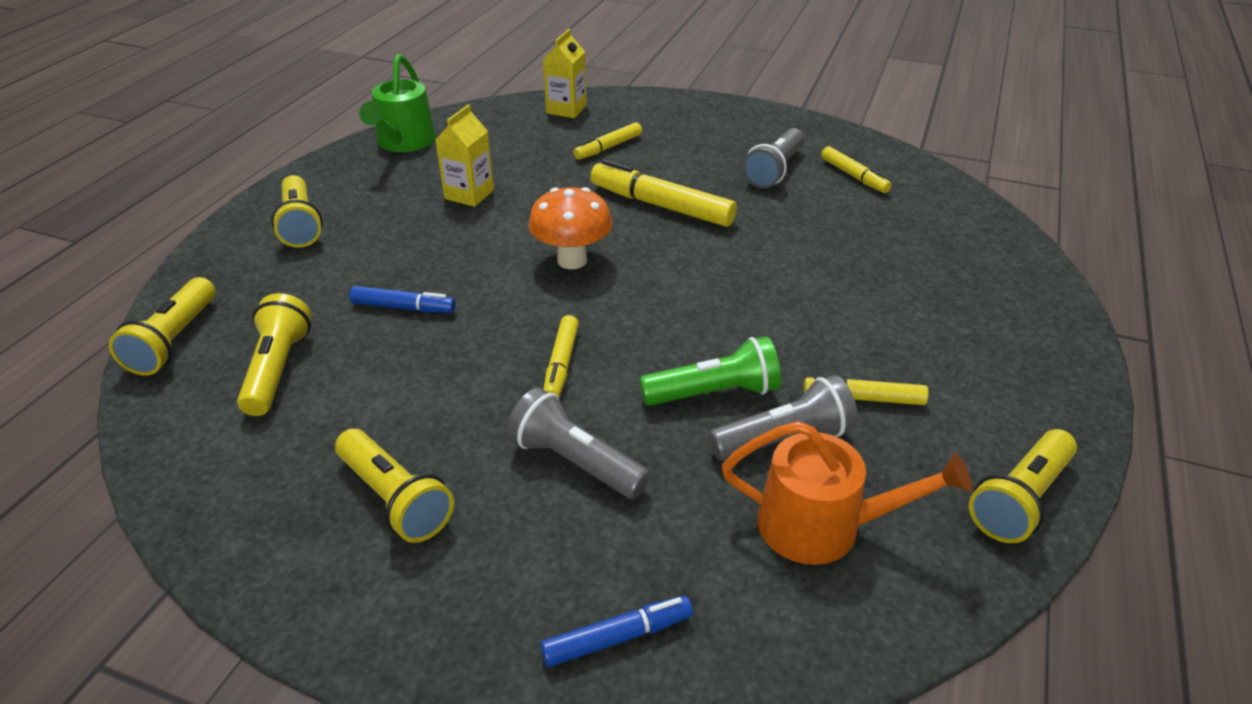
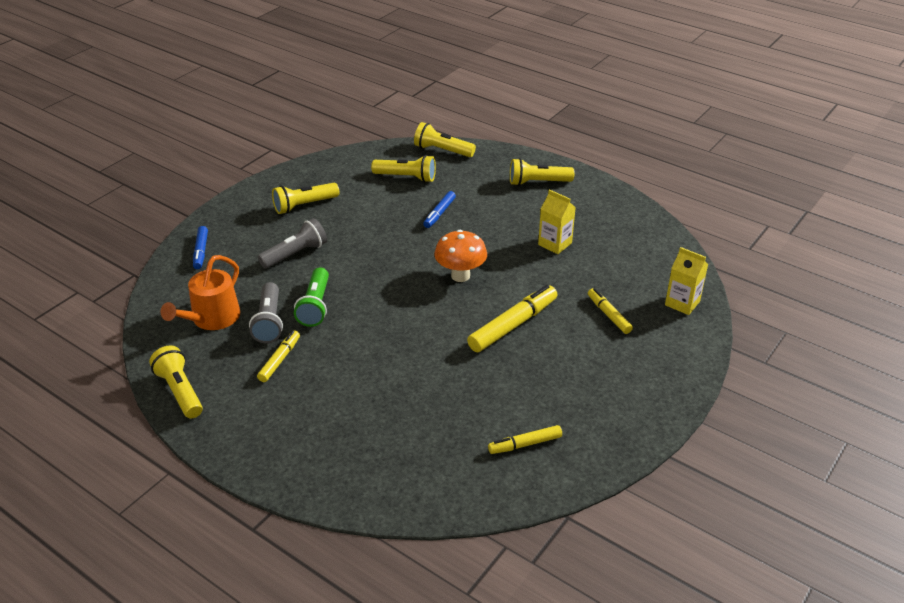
camera: 105 degrees right, 0 degrees up
(404, 142) = (637, 222): green watering can -> none
(561, 364) = (365, 259): yellow marker -> none
(774, 171) = (547, 398): grey flashlight -> none

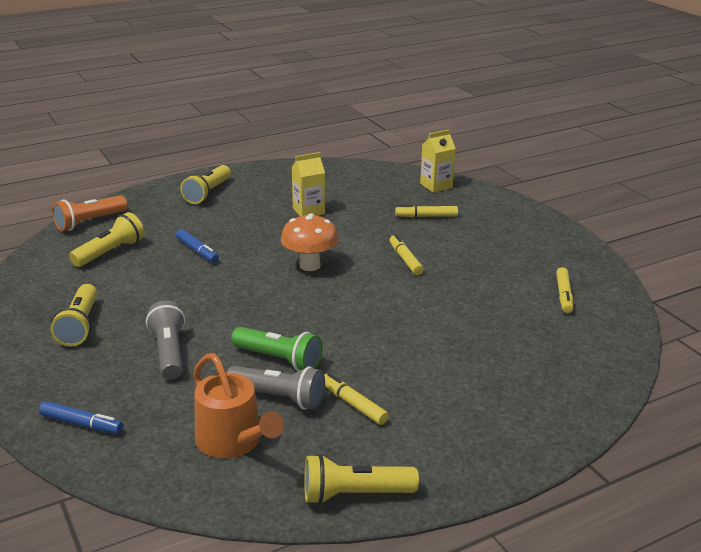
camera: 65 degrees left, 10 degrees down
(442, 150) = (89, 222): yellow flashlight -> orange flashlight
(513, 325) = (405, 259): yellow marker -> yellow marker, size x0.58

